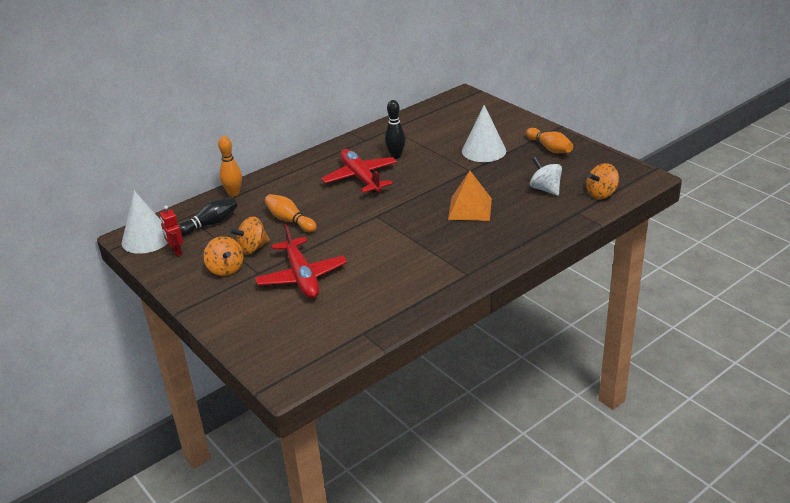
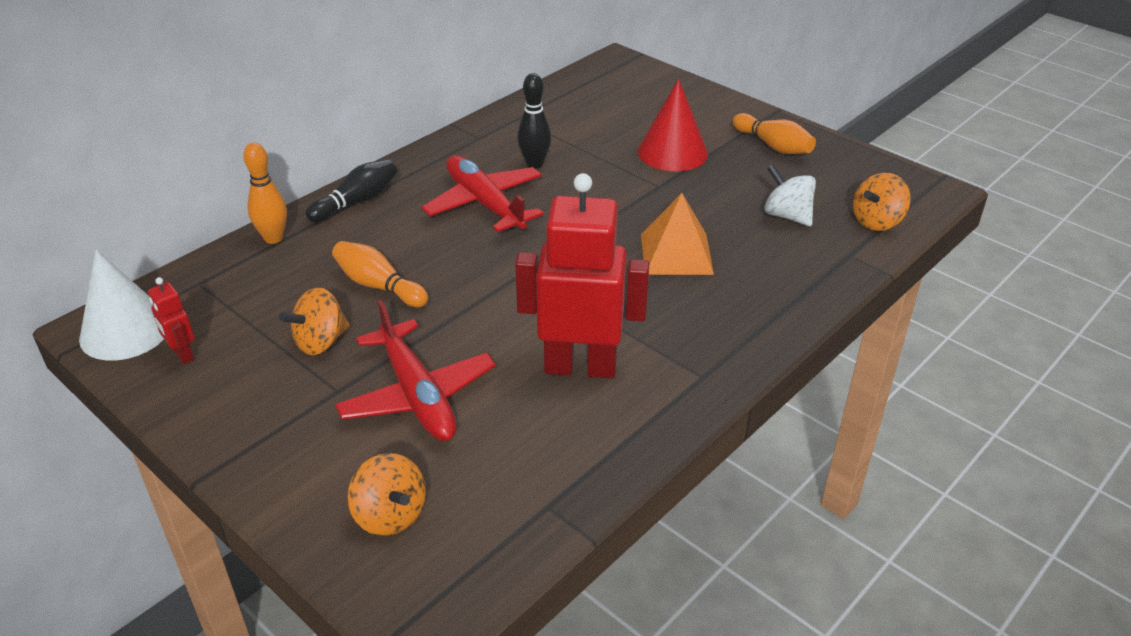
camera: 10 degrees left, 5 degrees up
(210, 224) = (238, 297): black bowling pin -> black bowling pin (357, 202)
(226, 269) = (277, 386): orange spinning top -> orange spinning top (390, 515)
(397, 266) = (580, 367): none -> red robot
(484, 151) = (672, 152): white cone -> red cone

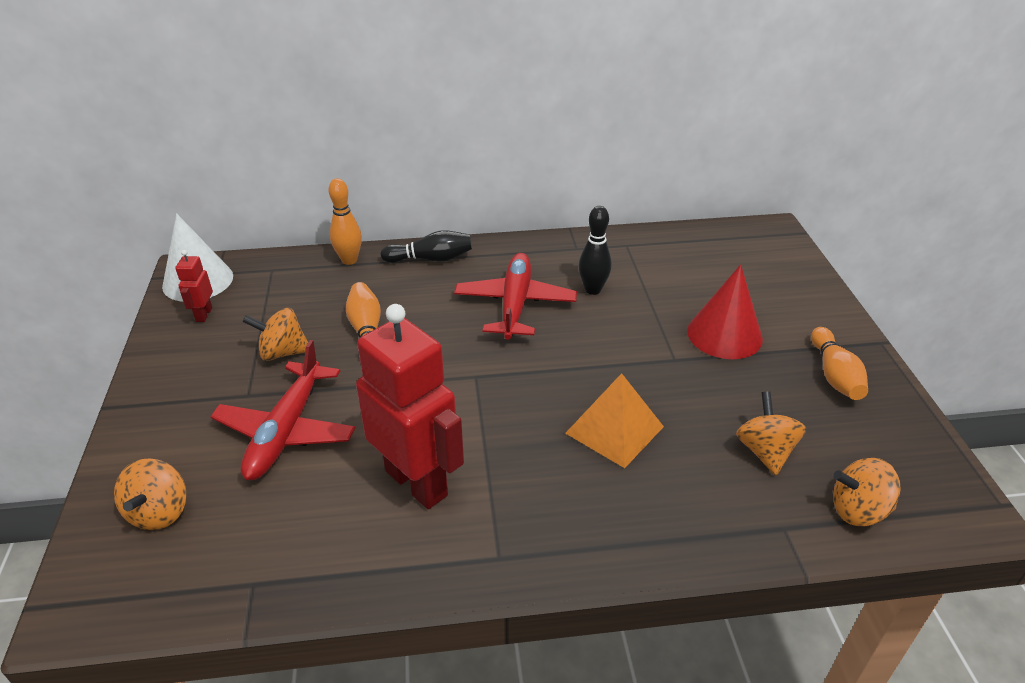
camera: 40 degrees right, 0 degrees up
(787, 216) = (765, 451): white spinning top -> orange spinning top

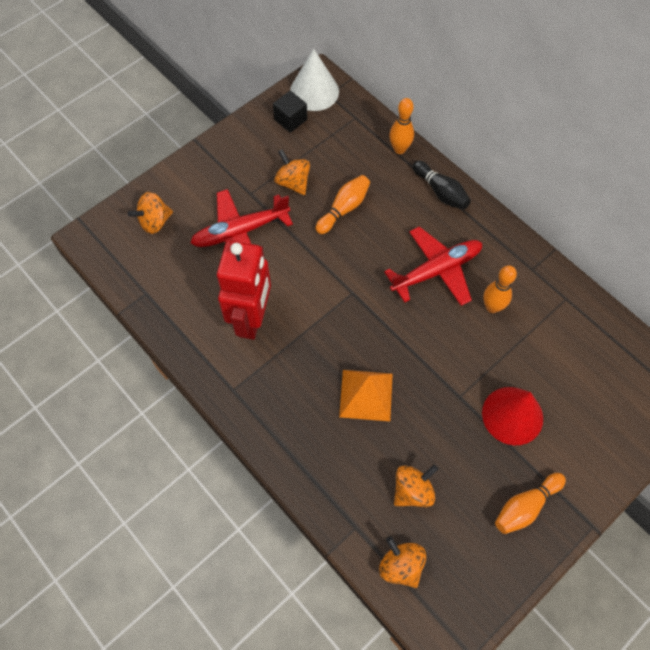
camera: 55 degrees right, 25 degrees up
(203, 314) = (290, 119): red robot -> black cube
(593, 290) = (492, 307): black bowling pin -> orange bowling pin

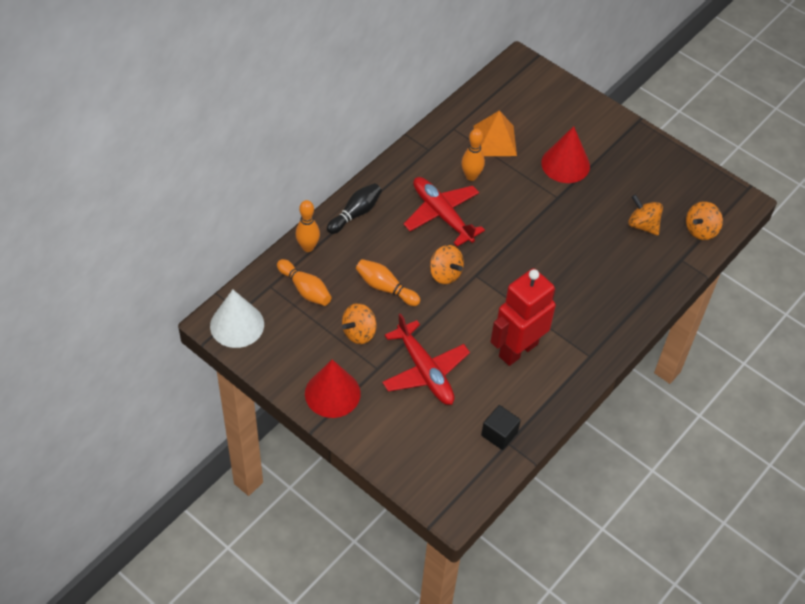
camera: 100 degrees left, 10 degrees down
(155, 222) = (424, 449): orange spinning top -> orange spinning top (445, 274)
(229, 156) = (332, 393): none -> red cone
(252, 319) = (518, 349): red robot -> red robot turned 45 degrees counterclockwise
(290, 119) = (278, 343): black cube -> black cube (499, 434)
(366, 395) = (571, 259): orange pyramid -> orange pyramid (495, 140)
(525, 506) = (635, 157): orange bowling pin -> orange bowling pin (305, 289)

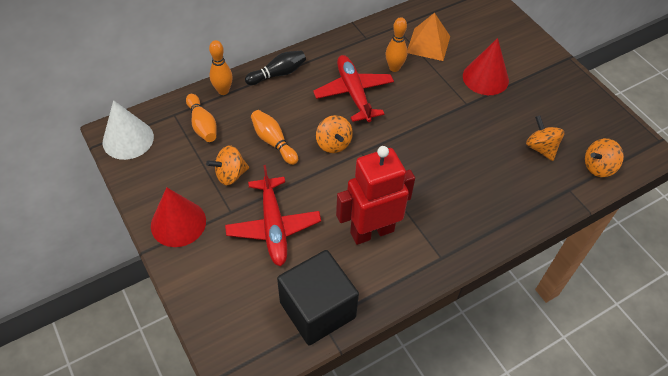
camera: 20 degrees right, 0 degrees up
(499, 434) = (317, 310): black cube -> black cube, size x1.99

